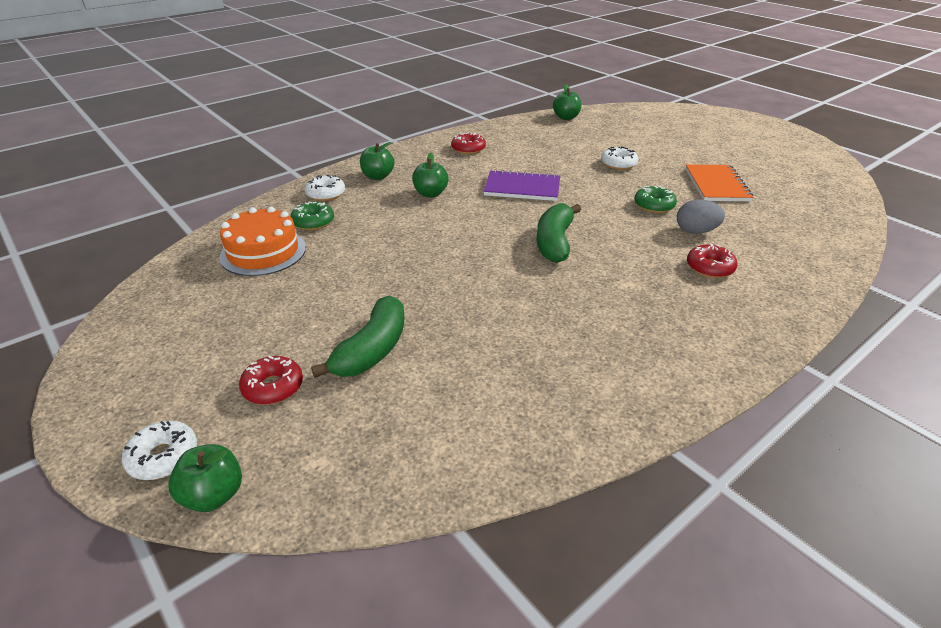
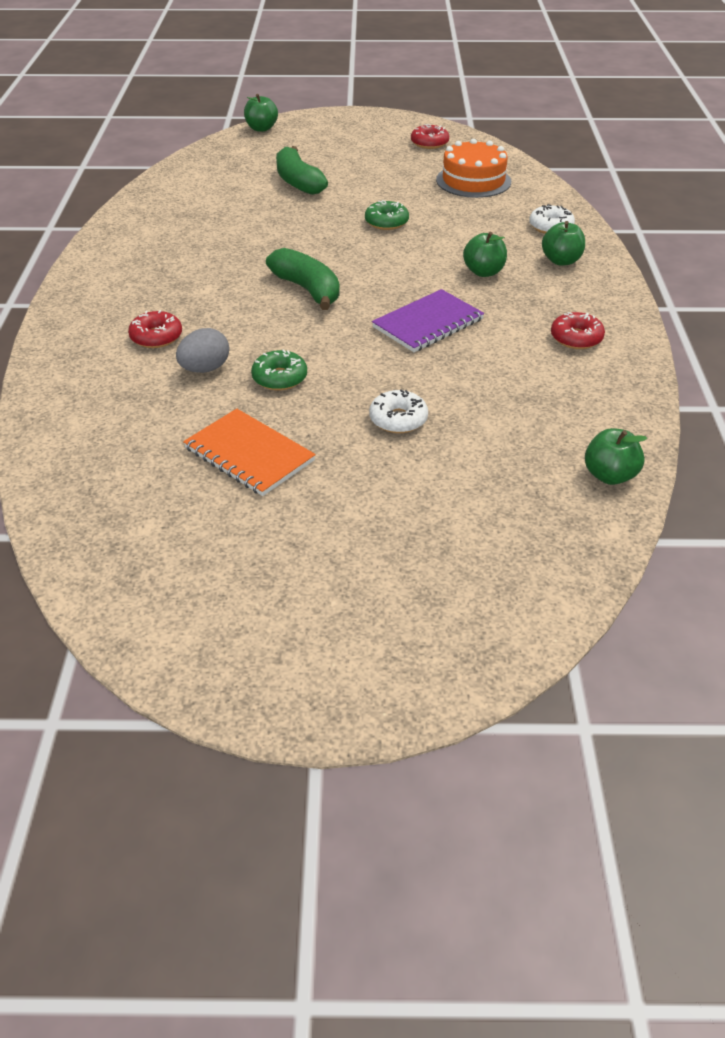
camera: 130 degrees right, 5 degrees up
(163, 457) = (304, 124): white donut -> none
(273, 387) = (312, 152): red donut -> red donut (429, 143)
(313, 222) = (499, 208): green donut -> green donut (386, 222)

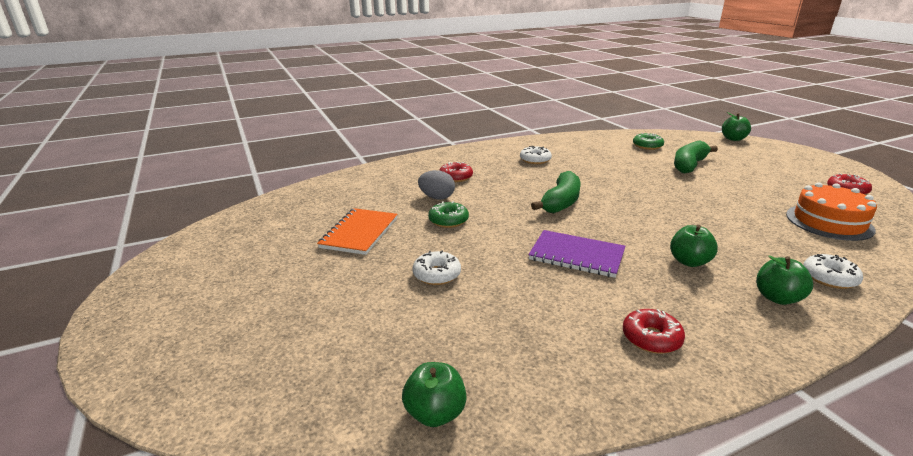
camera: 65 degrees right, 15 degrees down
(170, 263) = (535, 160): none -> white donut
(386, 222) = (693, 205): green donut -> green donut (647, 146)

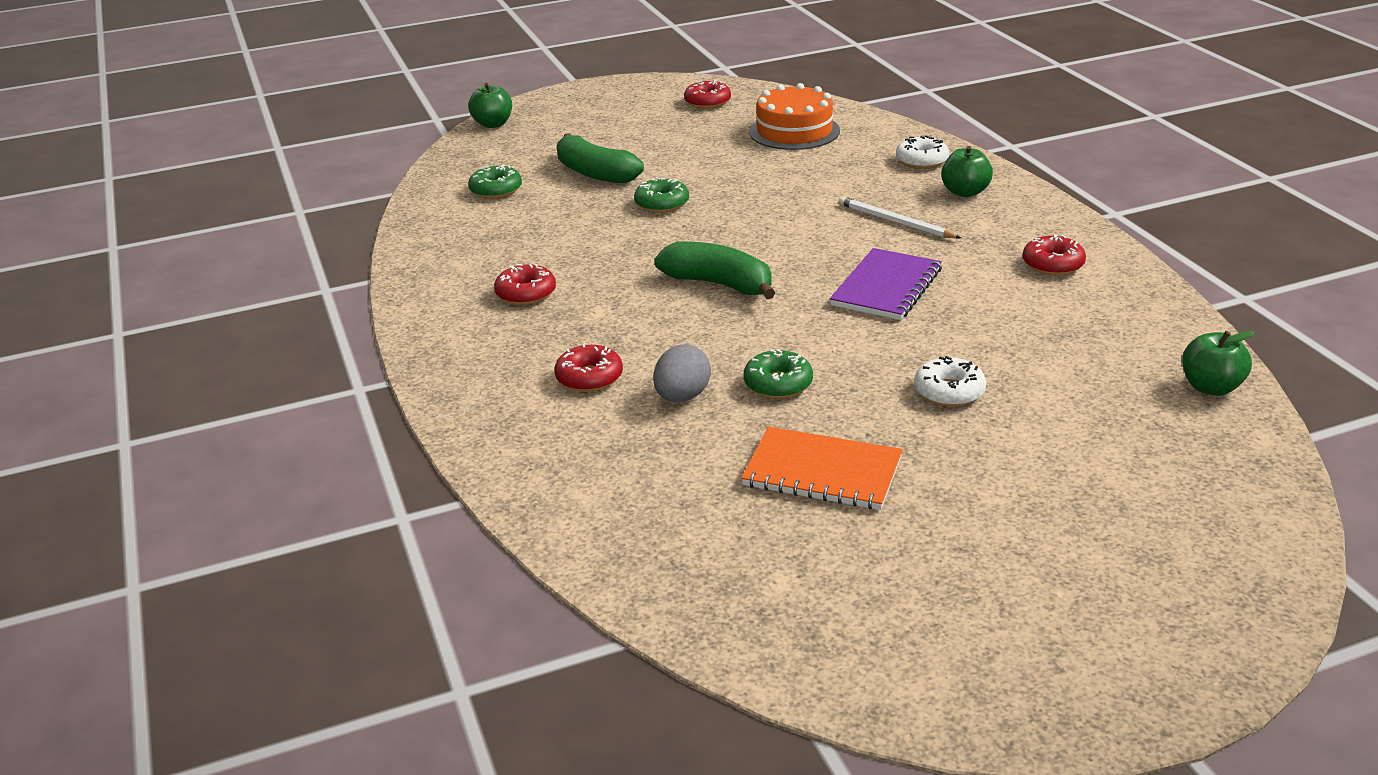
camera: 85 degrees left, 5 degrees up
(535, 160) = (526, 293): white donut -> red donut
(660, 184) = (662, 204): none -> green donut
(689, 262) = (895, 221): green apple -> white pencil

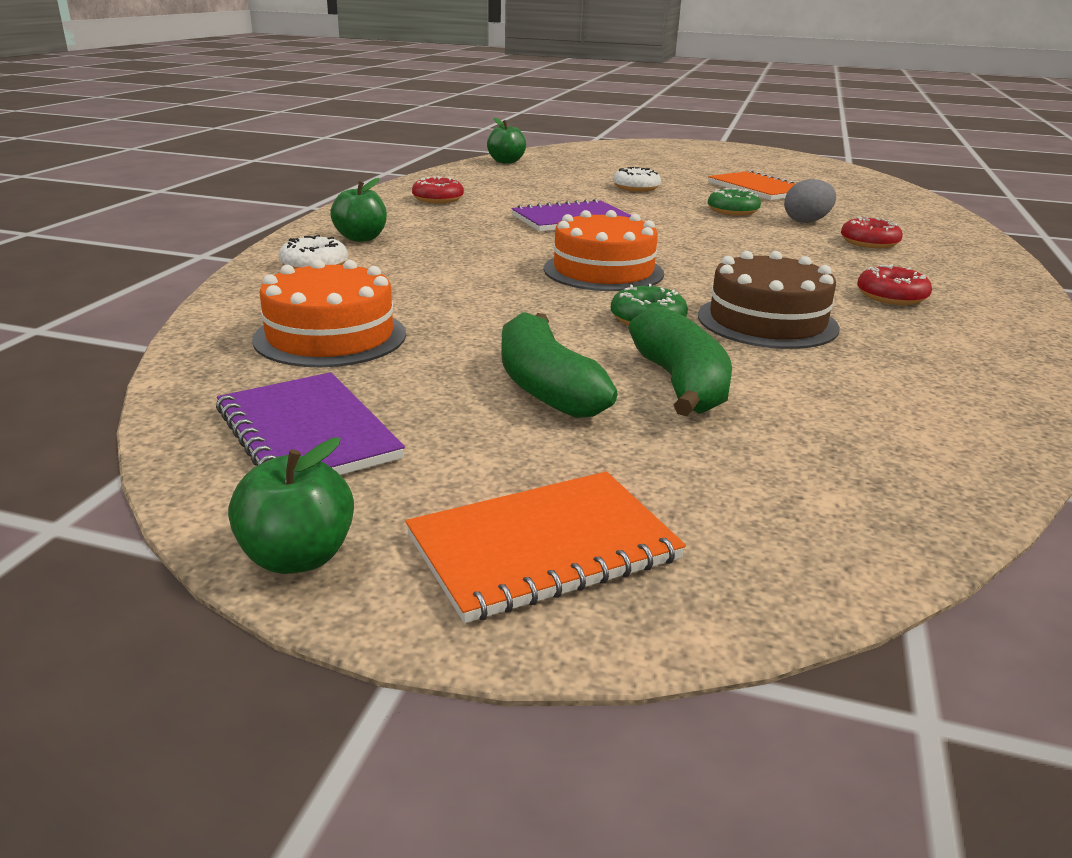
camera: 145 degrees left, 5 degrees down
(493, 124) = (775, 584): green apple -> green apple (297, 557)
(496, 190) = (863, 415): green donut -> none
(573, 107) = (543, 548): none -> orange notebook
(591, 231) = (767, 321): none -> brown cake
(707, 102) = (307, 433): red donut -> purple notebook
(719, 284) = (694, 253): green banana -> green banana (546, 387)
(750, 233) = (603, 271): none -> orange cake
(895, 221) = (467, 241): white pencil -> none

